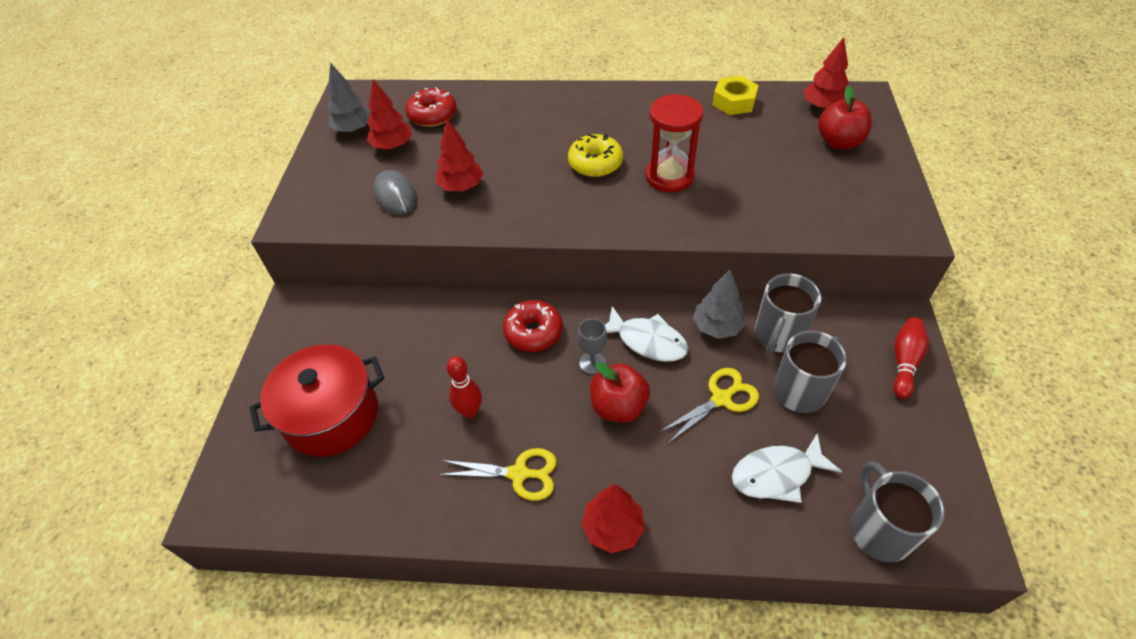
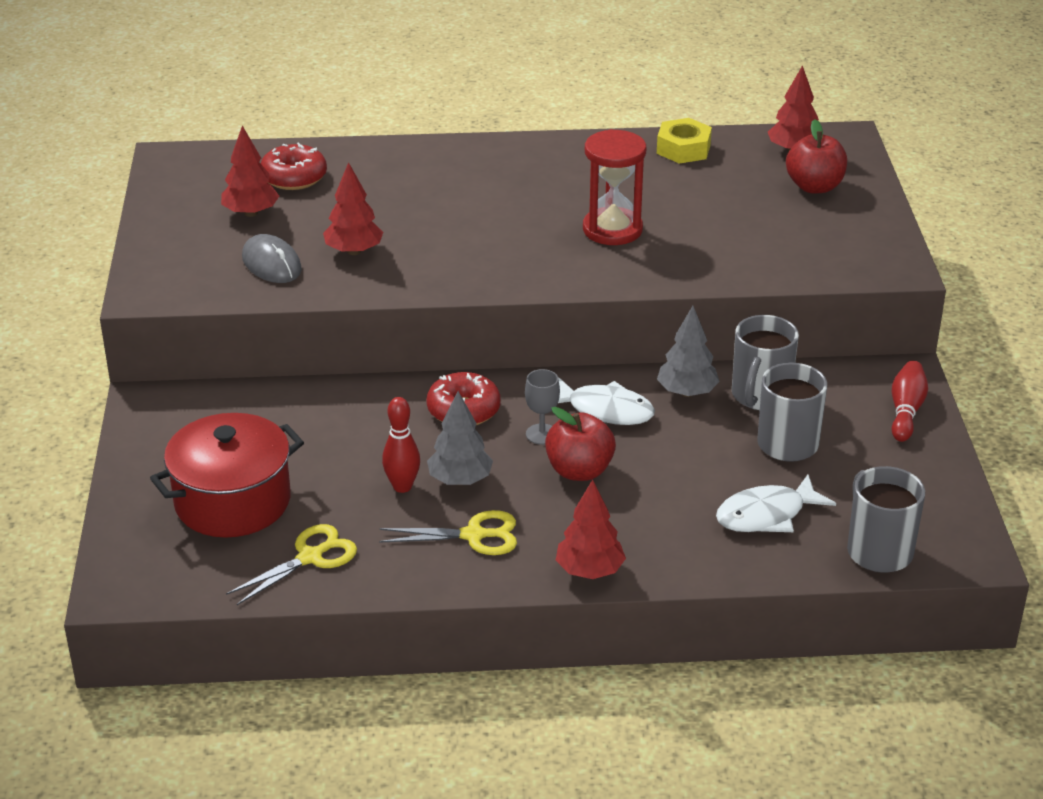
camera: 10 degrees left, 15 degrees down
(353, 129) = (191, 197): grey tree -> grey tree (460, 480)
(595, 163) = (518, 220): yellow donut -> none
(721, 399) = (698, 456): yellow scissors -> yellow scissors (310, 557)

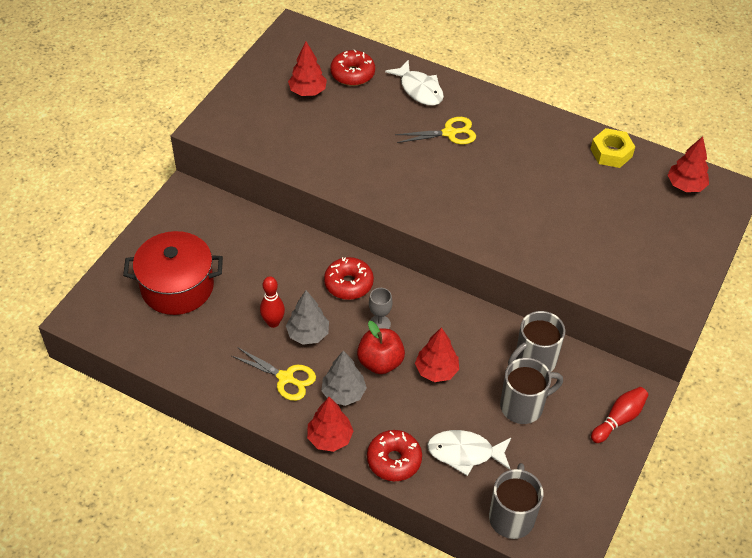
camera: 30 degrees right, 15 degrees up
(271, 264) = (290, 136): grey mouse -> none
(310, 557) = (188, 347): yellow scissors -> yellow scissors (449, 133)
(354, 251) = (343, 148): red tree -> red tree (436, 371)
(604, 410) = (430, 324): white fish -> white fish (419, 89)
(612, 229) = (511, 200): red hourglass -> none
(687, 392) = (490, 335): grey tree -> grey tree (343, 393)
(690, 558) = (394, 460): none -> red donut
(814, 187) = (673, 223): red apple -> none

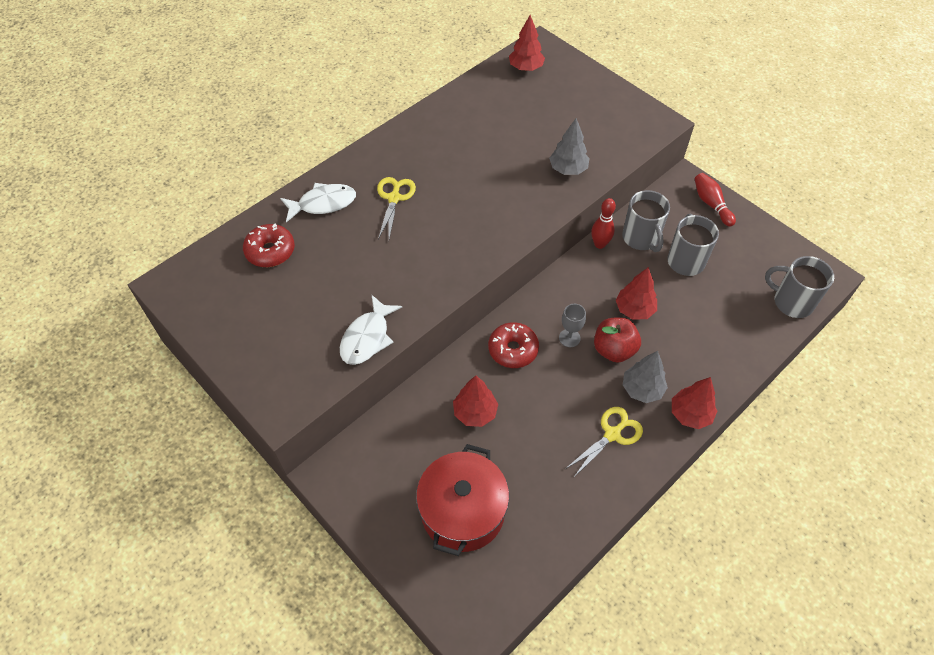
camera: 70 degrees left, 5 degrees up
(273, 322) = (540, 428): red bowling pin -> red bowling pin (599, 244)
(308, 92) = (275, 297): red tree -> red tree (475, 412)
(308, 334) = (564, 401): grey tree -> grey tree (568, 169)
(394, 460) = (723, 369): red donut -> none
(465, 453) = (725, 315): white fish -> white fish (367, 337)
(611, 153) = (470, 98): yellow nut -> none

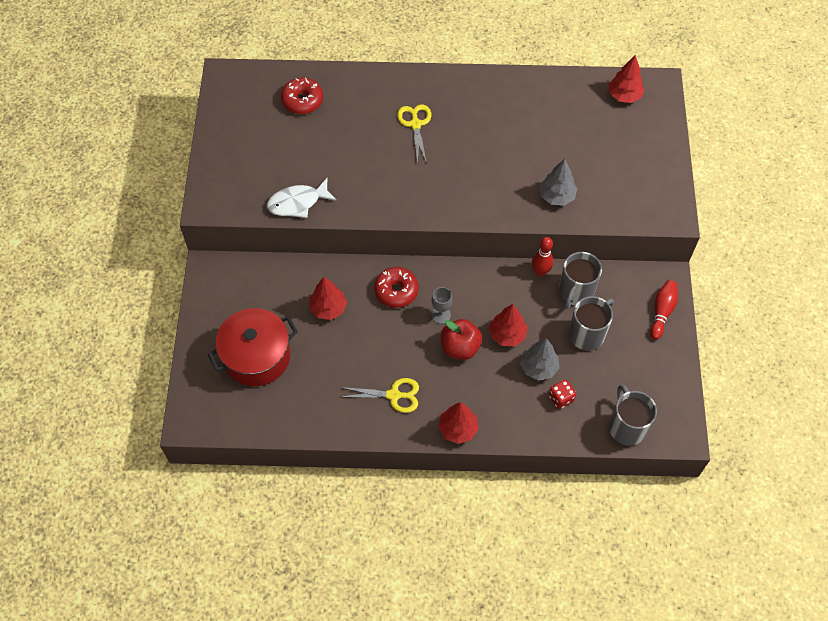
camera: 45 degrees right, 5 degrees up
(323, 204) = (367, 93): white fish -> none
(394, 198) = (415, 124): yellow scissors -> yellow scissors turned 60 degrees counterclockwise
(642, 389) = (447, 387): grey tree -> grey tree (538, 367)
(727, 322) = (561, 398): none -> red dice

